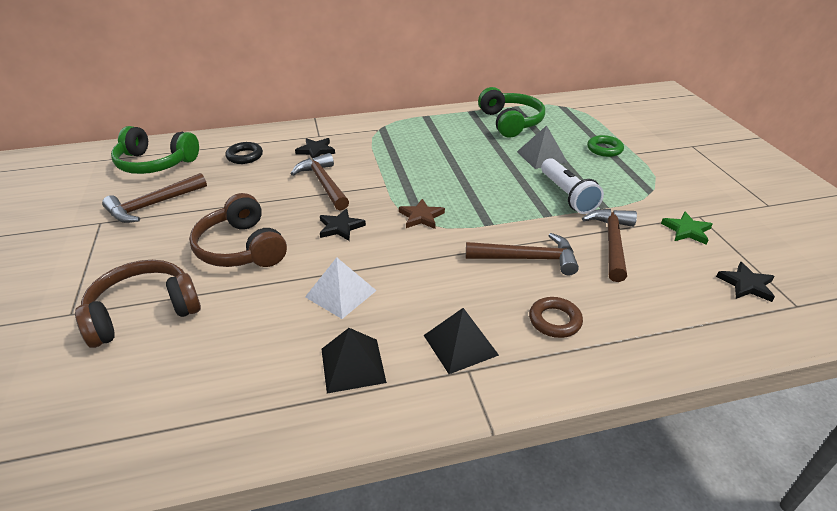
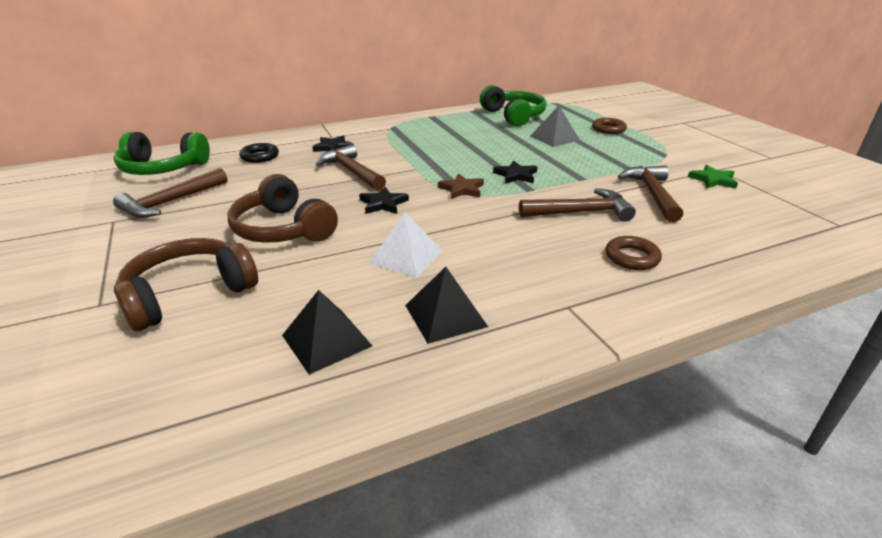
camera: 10 degrees left, 5 degrees down
(460, 345) = (549, 286): black pyramid -> black pyramid (326, 340)
(567, 195) = (592, 163): white flashlight -> none
(604, 149) = (608, 129): green ring -> brown ring
(746, 284) = (787, 214): black star -> black star (516, 175)

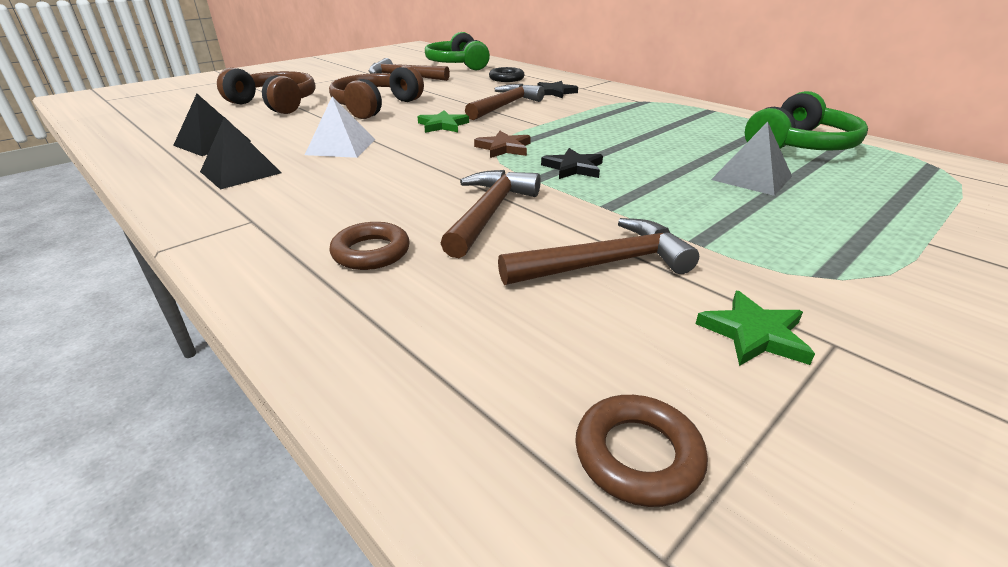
camera: 70 degrees right, 0 degrees up
(383, 204) = (443, 125): black star -> green star
(581, 212) = (489, 213): brown hammer -> brown hammer turned 135 degrees counterclockwise
(608, 129) = (877, 215): brown ring -> brown ring (638, 455)

